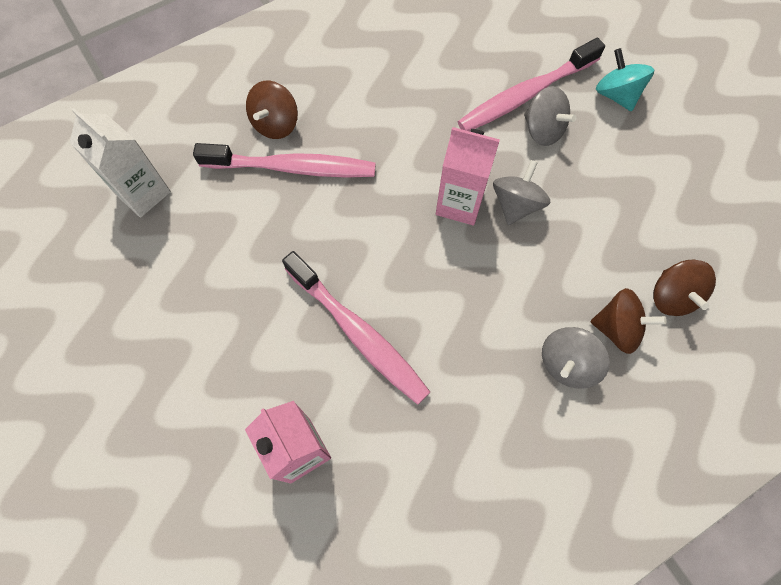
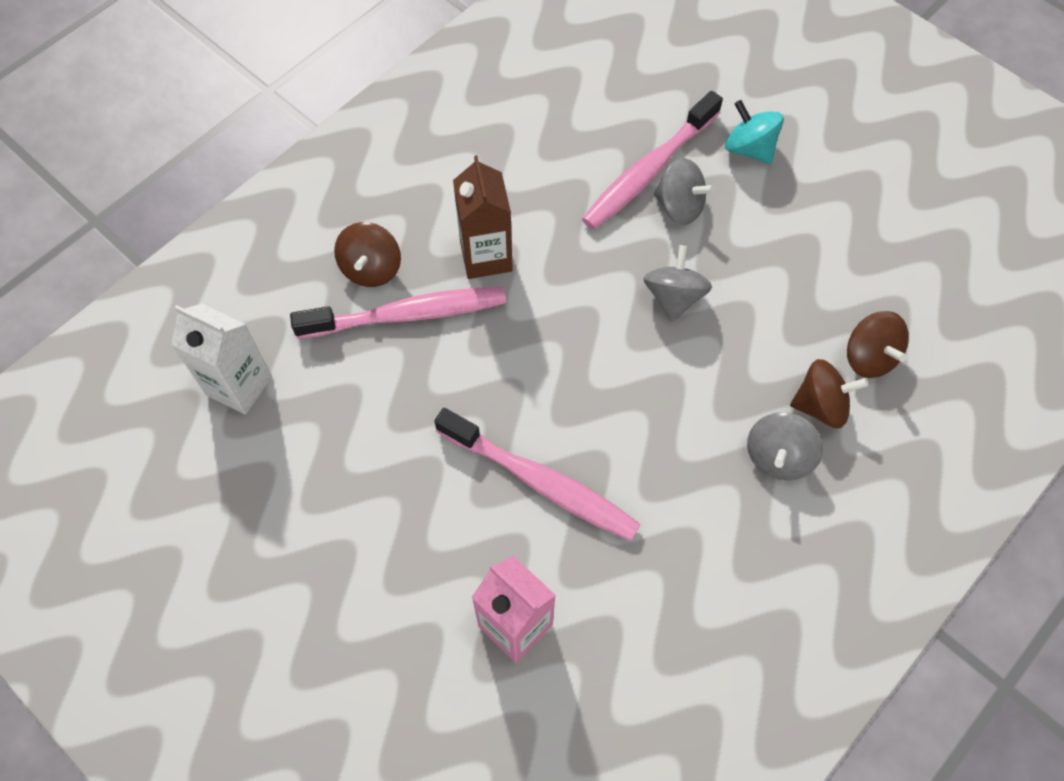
camera: 15 degrees left, 5 degrees down
(370, 135) = (486, 256): none -> brown carton
(459, 203) = (611, 310): pink carton -> none

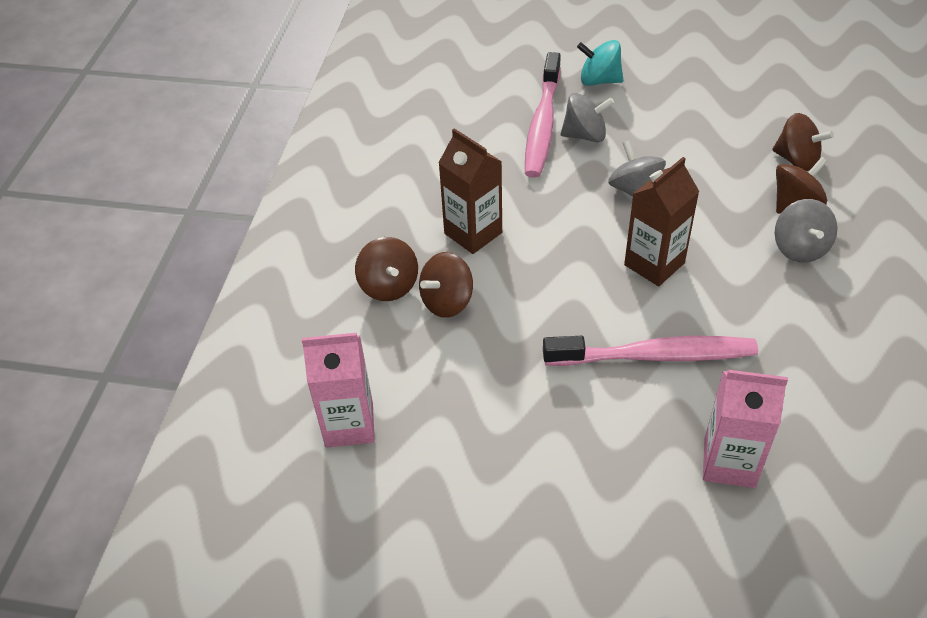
camera: 30 degrees left, 15 degrees down
(239, 385) = (349, 424): white carton -> pink carton
(407, 315) = (447, 301): pink toothbrush -> brown spinning top
(622, 388) = (654, 264): none -> brown carton

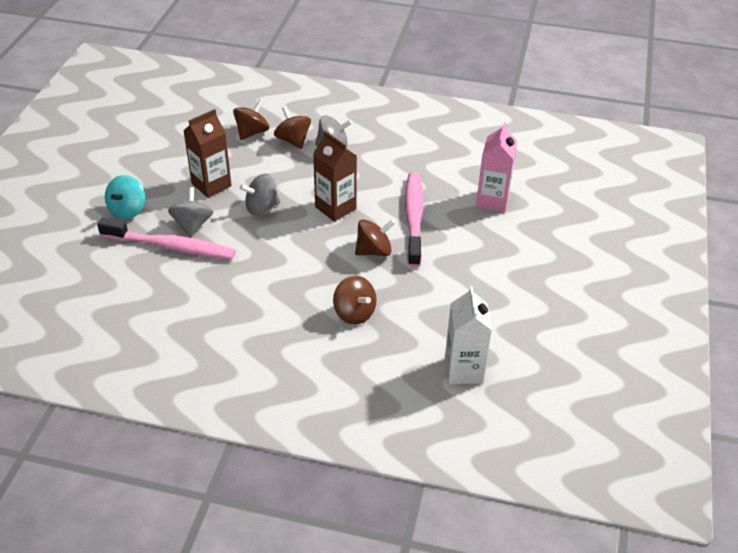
camera: 90 degrees left, 5 degrees down
(349, 424) = (463, 370): pink carton -> white carton
(389, 286) = (333, 346): brown spinning top -> brown spinning top (374, 251)
(473, 233) = (286, 295): brown carton -> brown carton (211, 185)

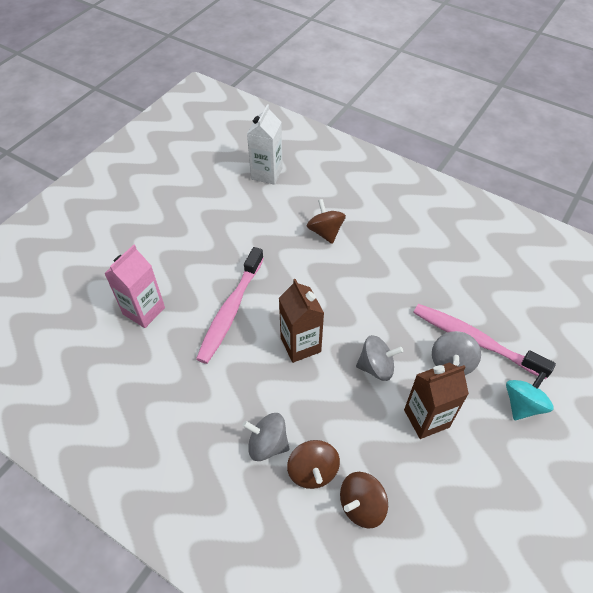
camera: 160 degrees left, 10 degrees up
(374, 251) = (285, 284): brown spinning top -> none

